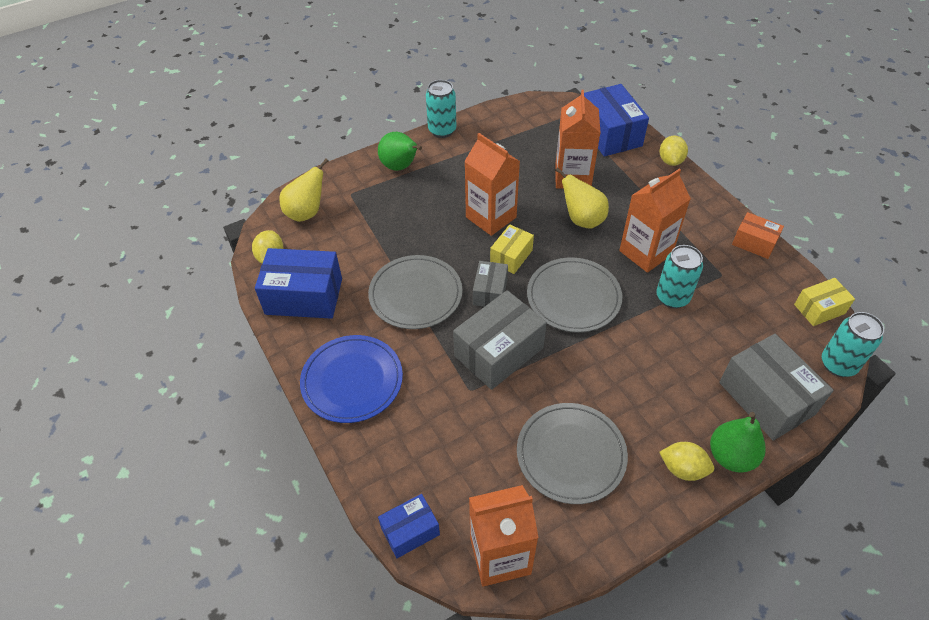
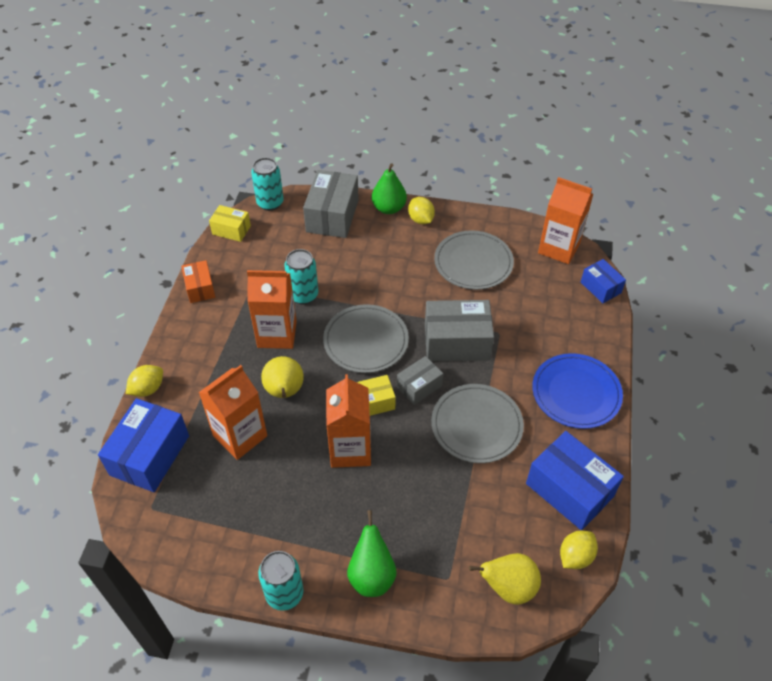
camera: 140 degrees left, 0 degrees up
(410, 531) = (600, 287): blue box -> blue box turned 45 degrees clockwise

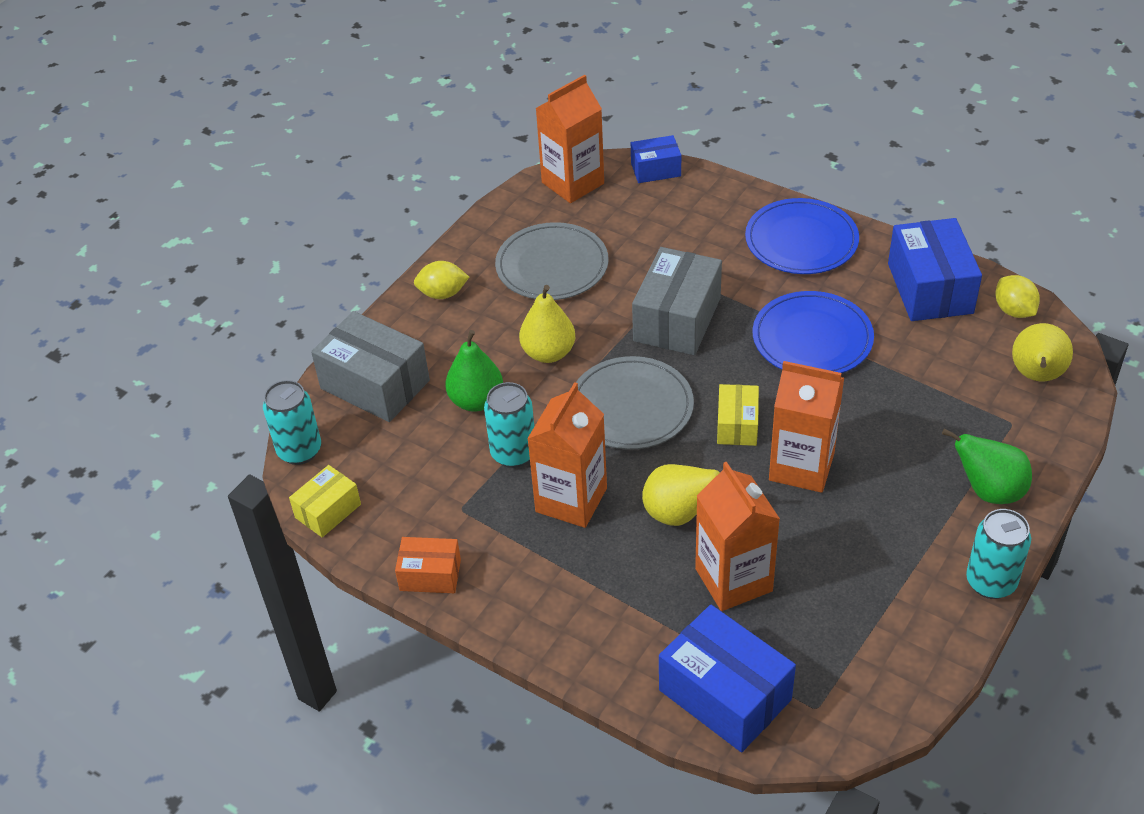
camera: 65 degrees left, 5 degrees down
(148, 389) = (600, 678): yellow lemon -> none
(389, 208) = (399, 320): green pear -> green pear (476, 401)
(394, 285) = (548, 353): none -> yellow pear
(419, 386) = (731, 374): grey box -> none
(476, 425) = (812, 338): grey plate -> blue plate
(569, 490) = (929, 288): blue box -> blue box turned 75 degrees counterclockwise

